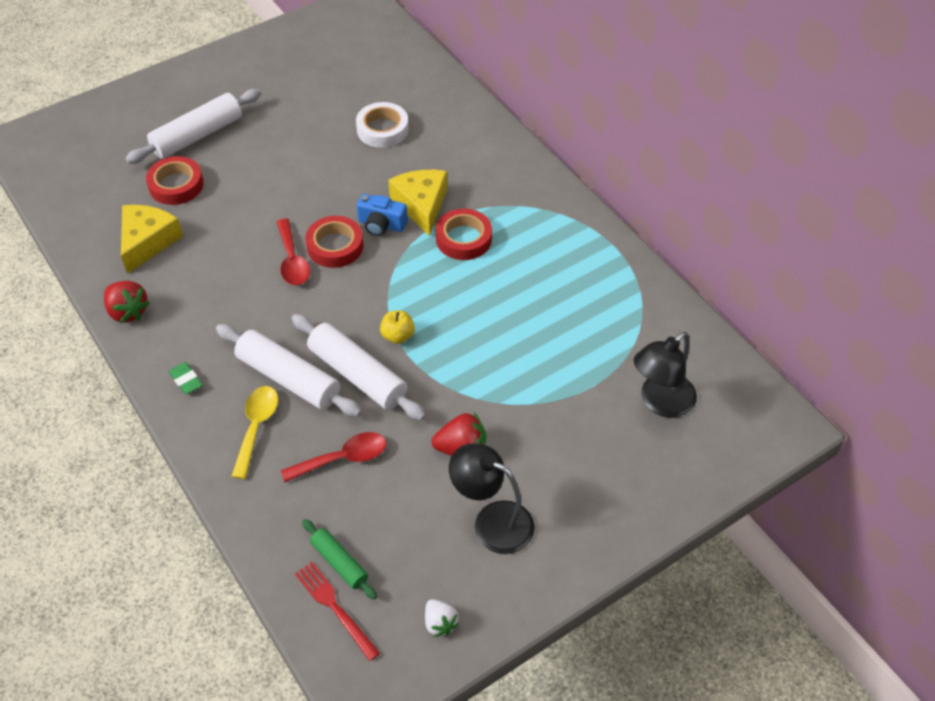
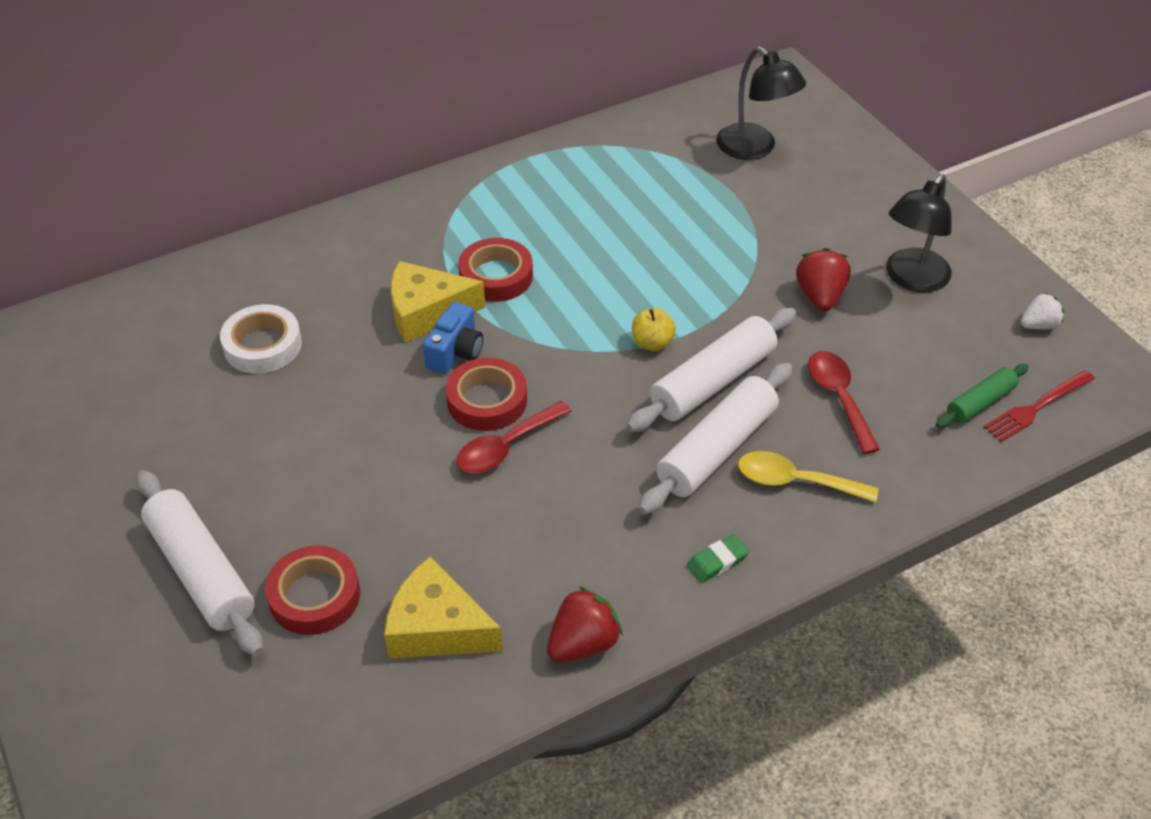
camera: 85 degrees left, 5 degrees down
(292, 260) = (506, 446): red spoon -> red spoon turned 150 degrees clockwise

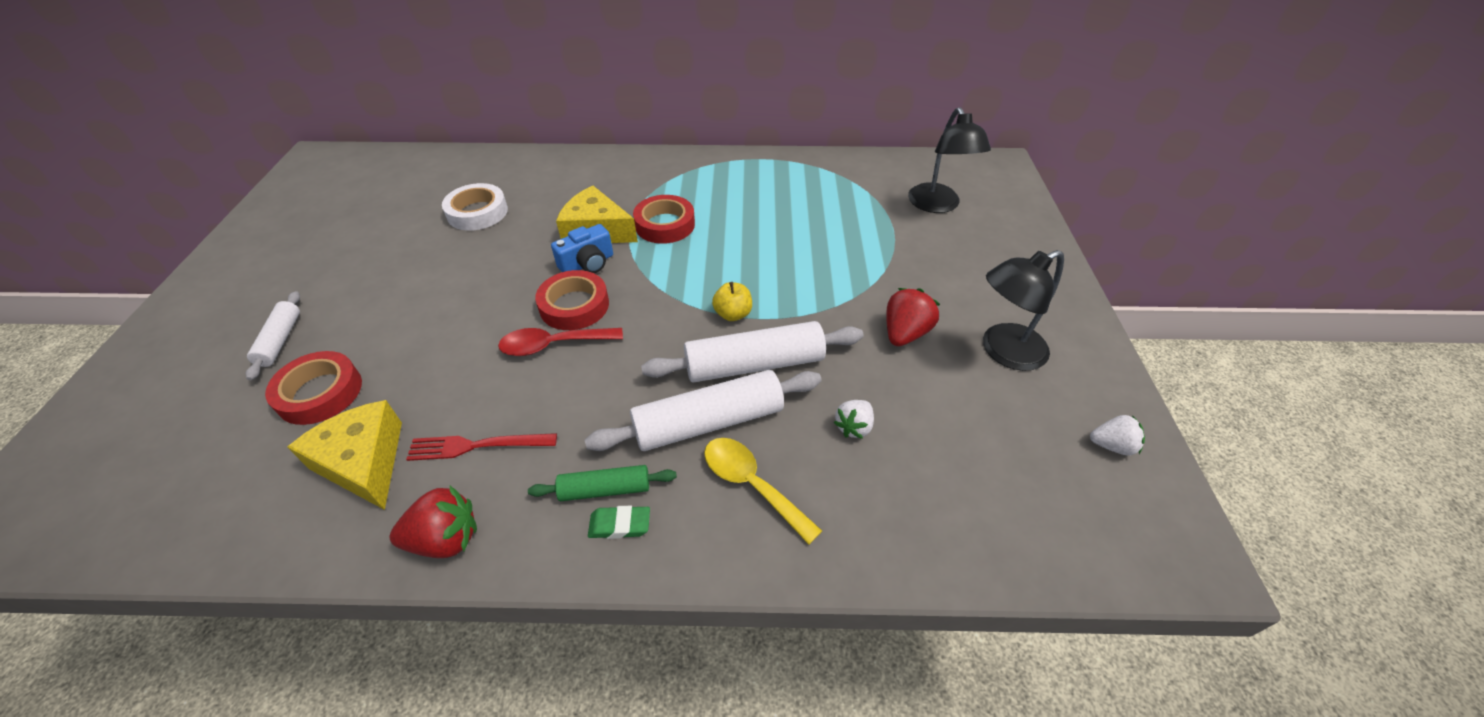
camera: 30 degrees right, 0 degrees up
(201, 571) = (280, 340): white rolling pin -> white rolling pin, size x0.55
(839, 398) = (854, 427): red spoon -> white strawberry
(980, 403) = (994, 495): green rolling pin -> green rolling pin (605, 489)
(1036, 407) = (1055, 529): red fork -> red fork (477, 445)

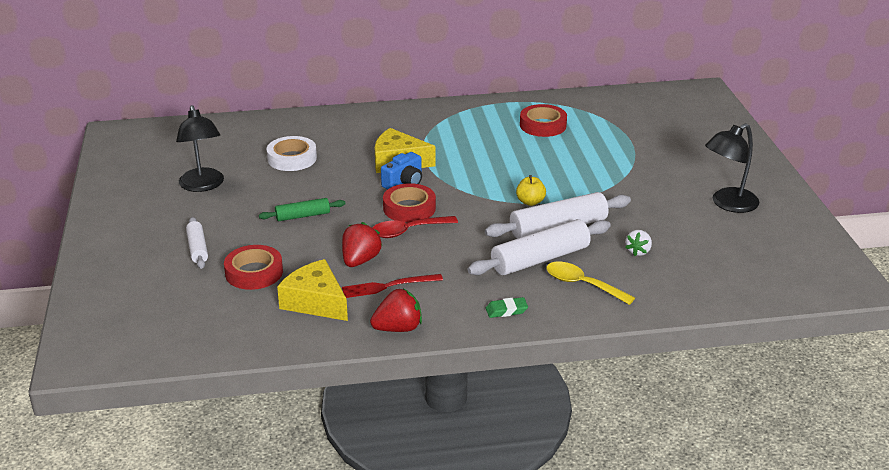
camera: 10 degrees left, 15 degrees down
(605, 489) = (488, 296): green rolling pin -> green rolling pin (303, 216)
(665, 225) = (451, 153): red tape -> red tape (543, 125)
(905, 333) = (657, 201): red strawberry -> red strawberry (360, 260)
(937, 205) = (660, 122): black lamp -> black lamp (203, 185)
(1111, 445) = (805, 243): white strawberry -> none

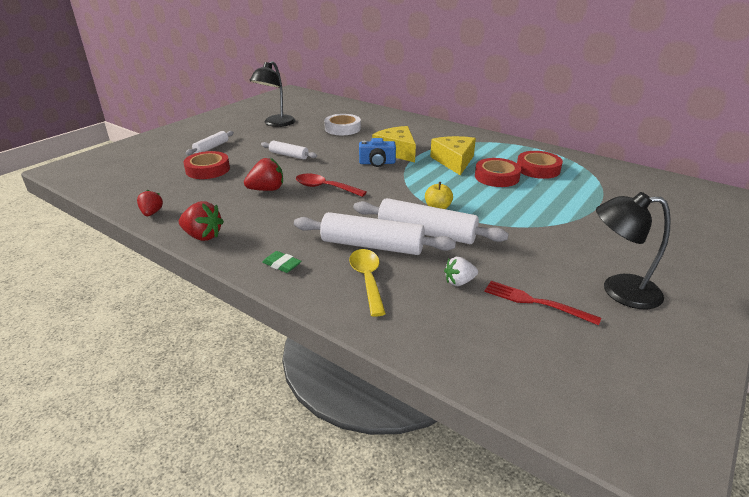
camera: 45 degrees right, 0 degrees up
(303, 216) = (289, 155): green rolling pin -> white rolling pin
(304, 339) = (152, 213): none -> red strawberry
(315, 302) = (199, 198): yellow cheese -> yellow cheese (454, 161)
(388, 286) = (250, 210): red fork -> red fork (535, 302)
(409, 208) = (352, 176): red tape -> red tape (496, 177)

